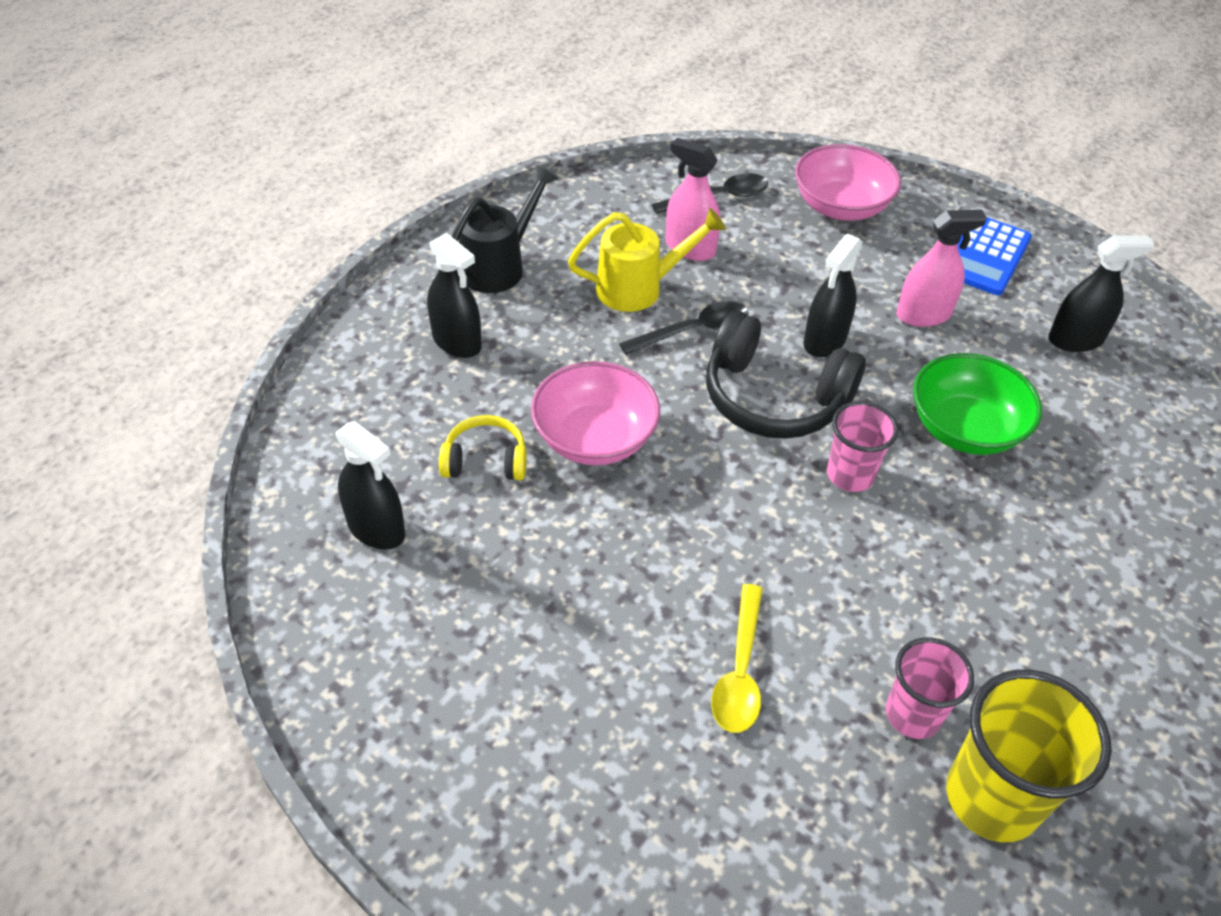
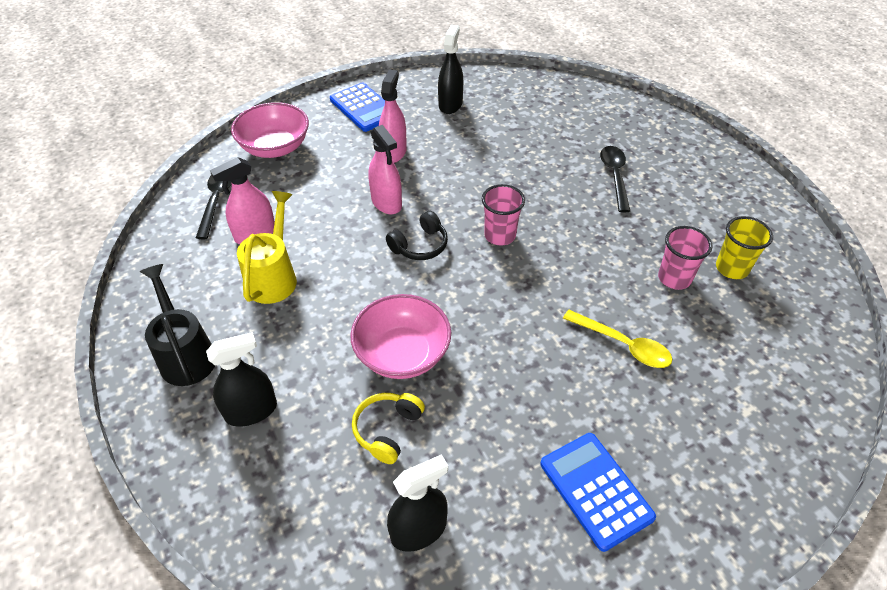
camera: 65 degrees left, 0 degrees up
(493, 689) = (595, 490): none -> blue calculator
(693, 331) = (336, 262): black spoon -> black spoon (614, 176)
(773, 398) = (420, 245): black headphones -> black headphones, size x0.54
(824, 340) = (386, 202): black spray bottle -> pink spray bottle
(965, 428) = (490, 173): green bowl -> none
(992, 798) = (731, 268): yellow cup -> yellow cup, size x0.62

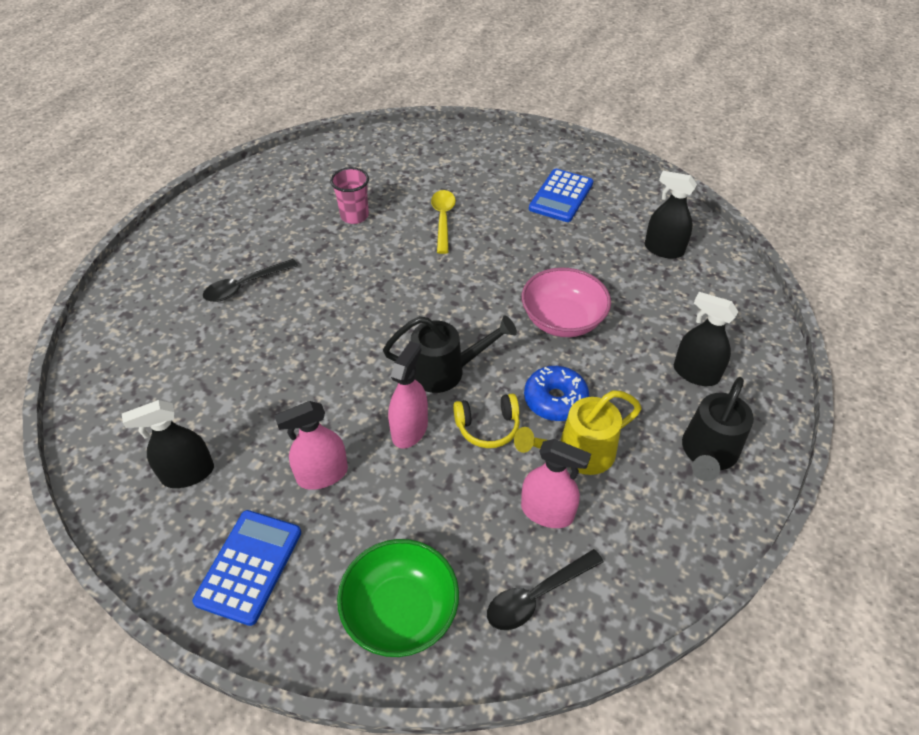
camera: 125 degrees left, 0 degrees up
(275, 147) = (401, 611): pink bowl -> green bowl
(329, 293) = (555, 400): none -> blue donut
(387, 430) = (625, 295): yellow headphones -> yellow headphones (488, 427)
(420, 245) = (445, 371): black headphones -> black watering can
(500, 235) = (387, 325): pink cup -> none
(731, 268) = (320, 194): yellow cup -> none

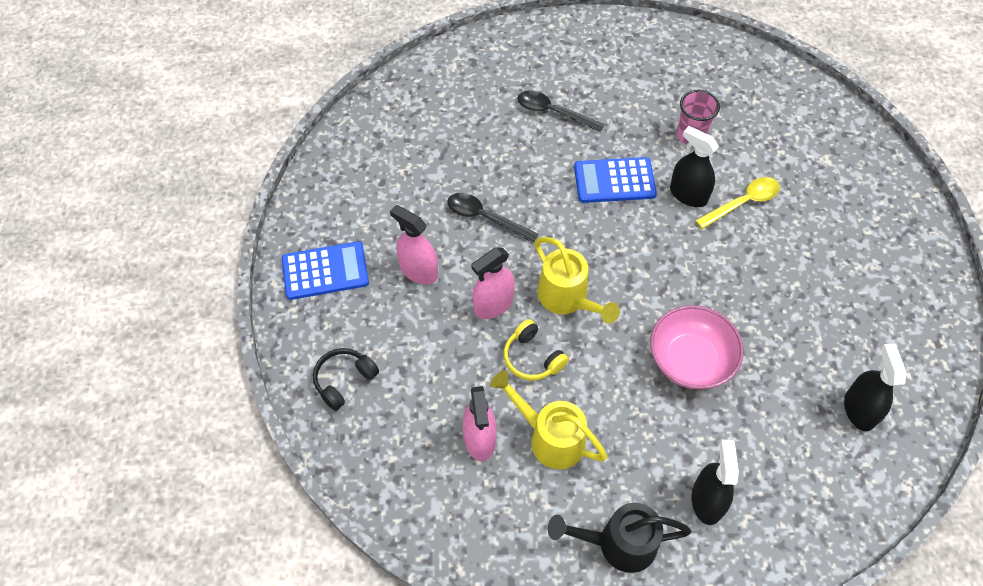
camera: 60 degrees right, 10 degrees up
(188, 473) = (370, 191): black spray bottle -> black spray bottle (688, 195)
(401, 611) = (344, 380): green bowl -> black headphones
(409, 430) = (493, 304): pink spray bottle -> pink spray bottle turned 150 degrees clockwise
(445, 371) = (567, 298): black watering can -> yellow watering can
(537, 596) = (405, 464): black spoon -> black spoon (485, 218)
(555, 400) = (594, 395): blue donut -> none
(561, 196) = (861, 283): blue calculator -> blue calculator (614, 181)

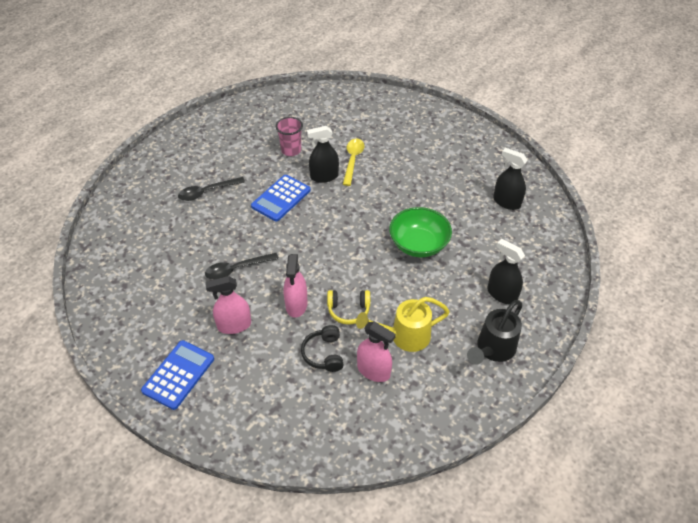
camera: 50 degrees left, 10 degrees down
(344, 380) = (266, 416): black headphones -> black headphones (324, 354)
(567, 298) = (329, 269): yellow watering can -> none
(690, 360) = (418, 244): pink bowl -> green bowl

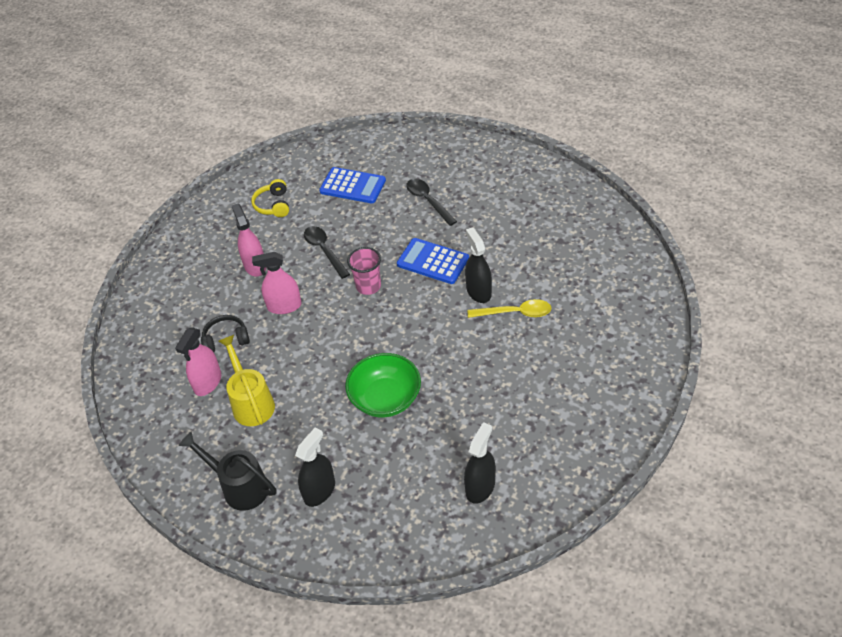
camera: 85 degrees right, 0 degrees up
(178, 374) = (198, 242): blue calculator -> blue calculator (353, 186)
(291, 150) = (515, 253): pink cup -> pink cup (368, 286)
(348, 310) = (281, 349): yellow headphones -> yellow headphones (273, 205)

